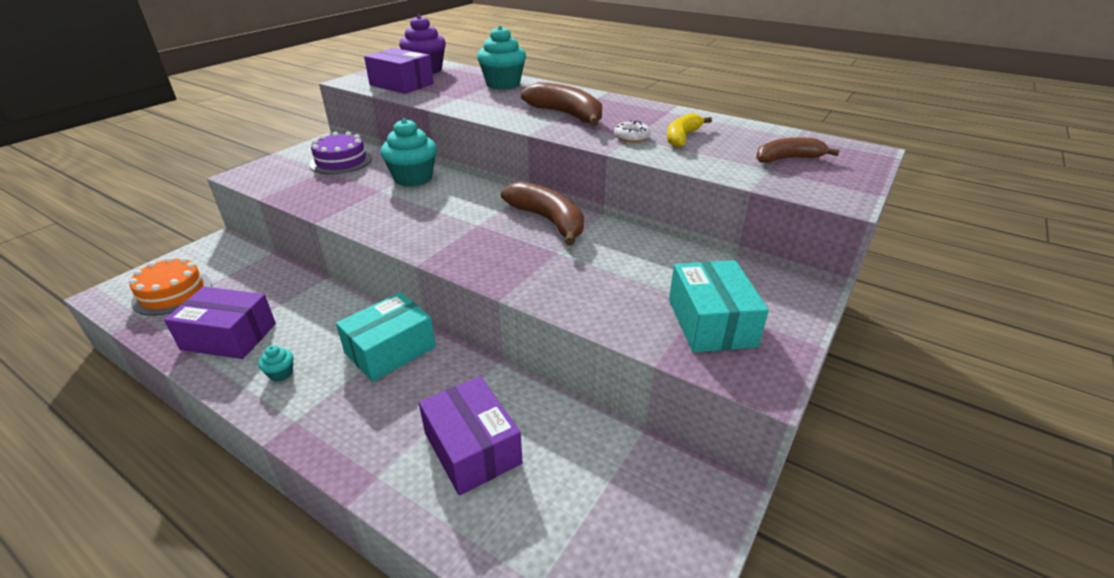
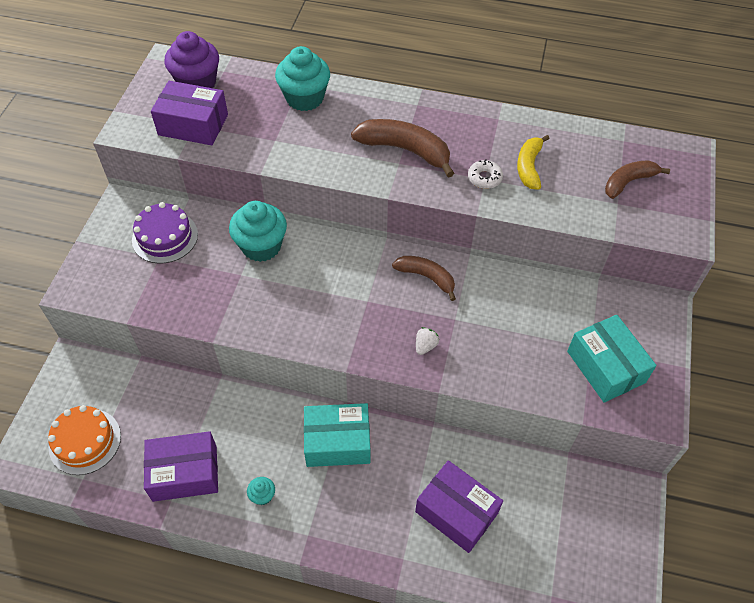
camera: 20 degrees left, 20 degrees up
(390, 350) = (337, 442): turquoise box -> turquoise box turned 60 degrees clockwise
(511, 264) = (425, 346): none -> white strawberry
(548, 221) = (426, 277): brown banana -> brown banana, size x0.65

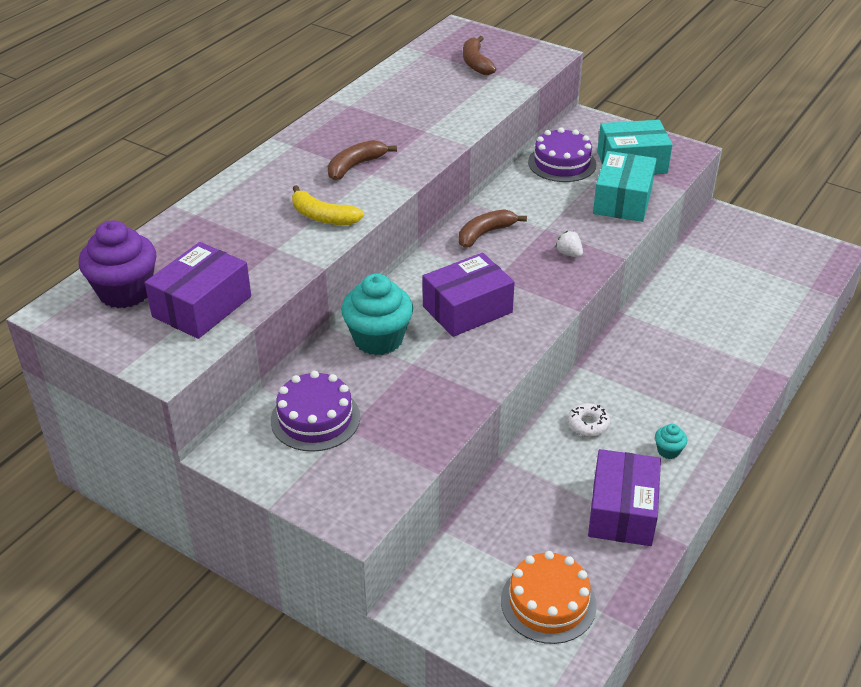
camera: 70 degrees left, 15 degrees down
(304, 98) = (223, 214): turquoise cupcake -> none
(337, 442) = (621, 381): turquoise box -> turquoise box (622, 200)
(405, 150) = (355, 166): brown banana -> brown banana, size x0.65
(456, 512) = (720, 320): purple box -> purple box (467, 309)
(484, 178) = (425, 130): white donut -> white donut (588, 424)
(529, 167) = (426, 104): yellow banana -> yellow banana (323, 217)
(570, 308) = (562, 163): none -> purple cake

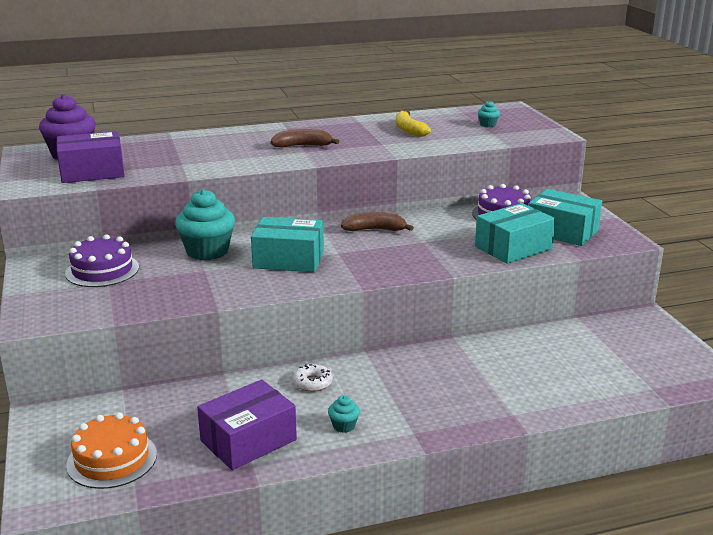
camera: 40 degrees right, 15 degrees down
(323, 217) = (235, 160): yellow banana -> yellow banana (409, 130)
(467, 309) = (288, 259): purple box -> turquoise box
(476, 63) = (488, 125): brown banana -> turquoise cupcake
(569, 253) = (415, 259): white strawberry -> none

